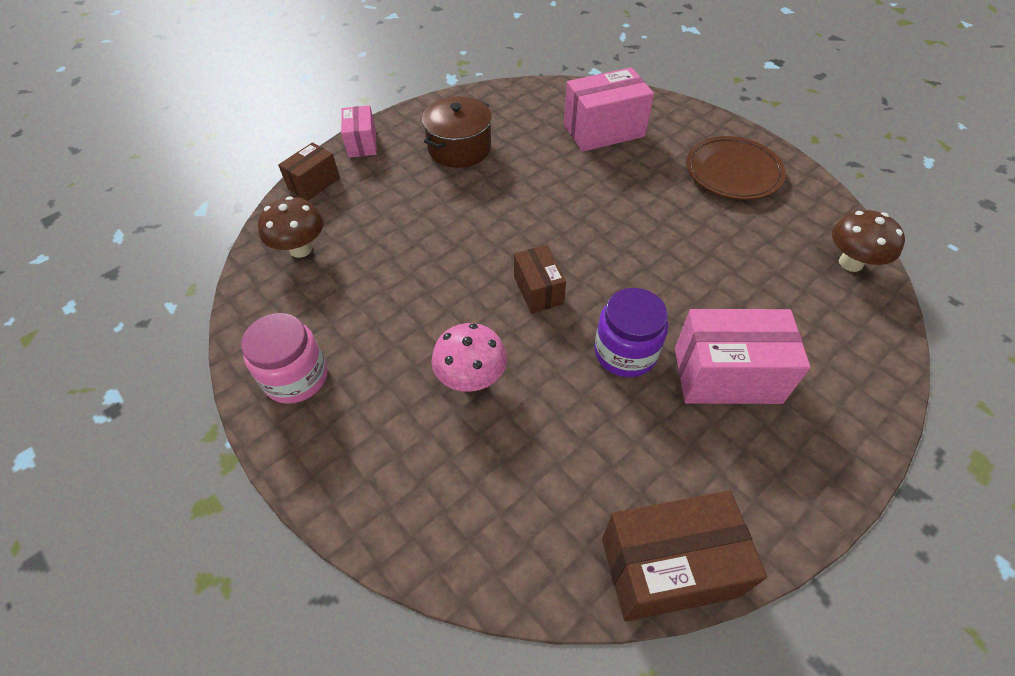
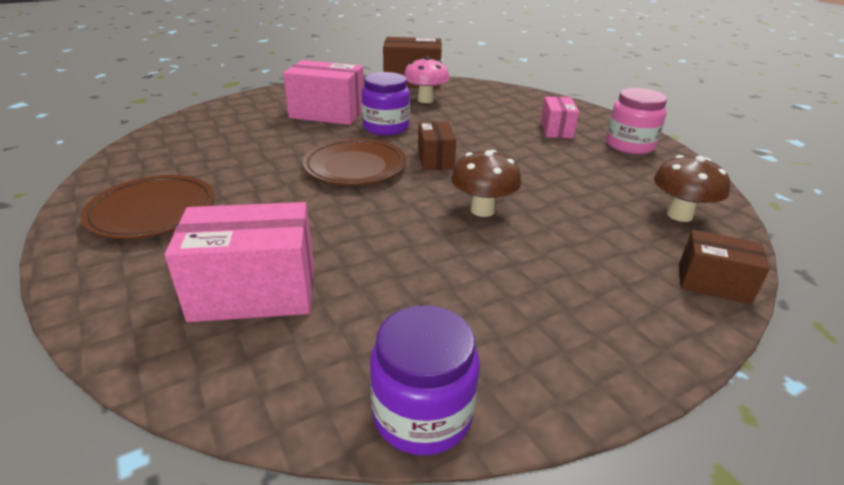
camera: 170 degrees left, 20 degrees down
(314, 183) = (713, 283): brown box -> brown box turned 60 degrees clockwise
(362, 143) = (669, 339): pink box -> pink box (556, 130)
(459, 148) = (496, 301): brown pot -> none
(471, 378) = (499, 131): pink mushroom -> pink mushroom (425, 100)
(488, 96) = (422, 414): none -> purple jar
(615, 259) = (355, 167): none -> brown plate
(850, 263) = (161, 140): brown mushroom -> brown mushroom (482, 210)

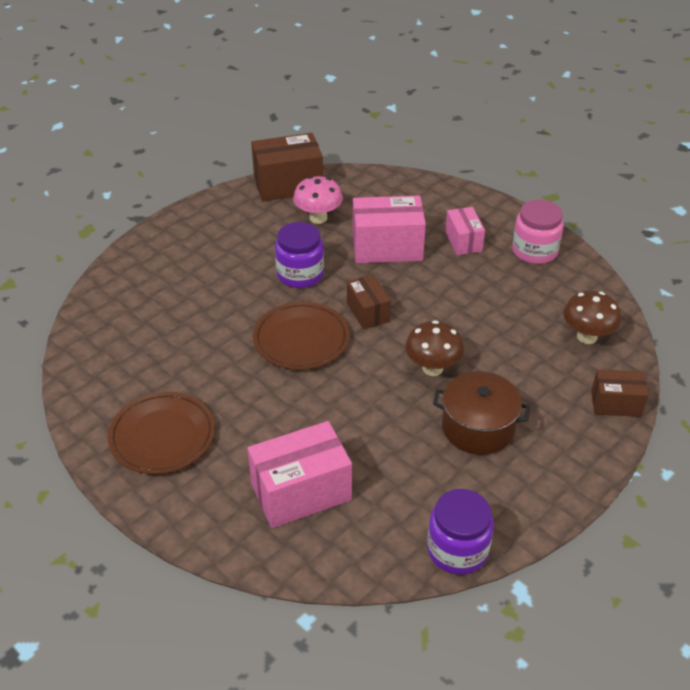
camera: 15 degrees left, 10 degrees up
(327, 113) = (229, 264): pink box -> pink box (387, 247)
(515, 272) = (478, 427): none -> brown pot

